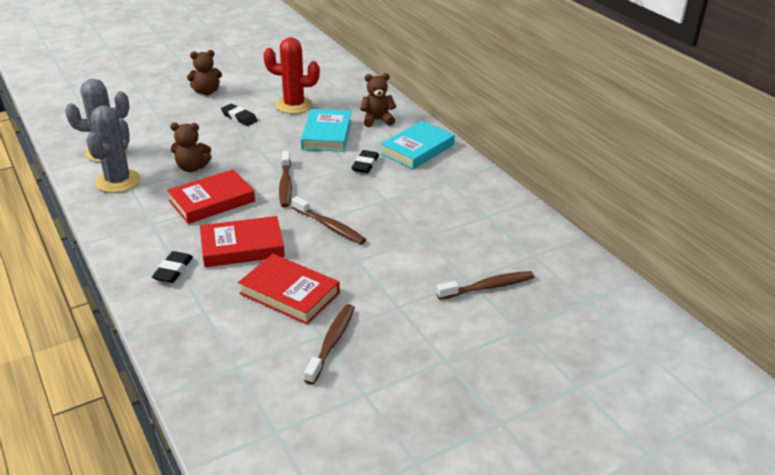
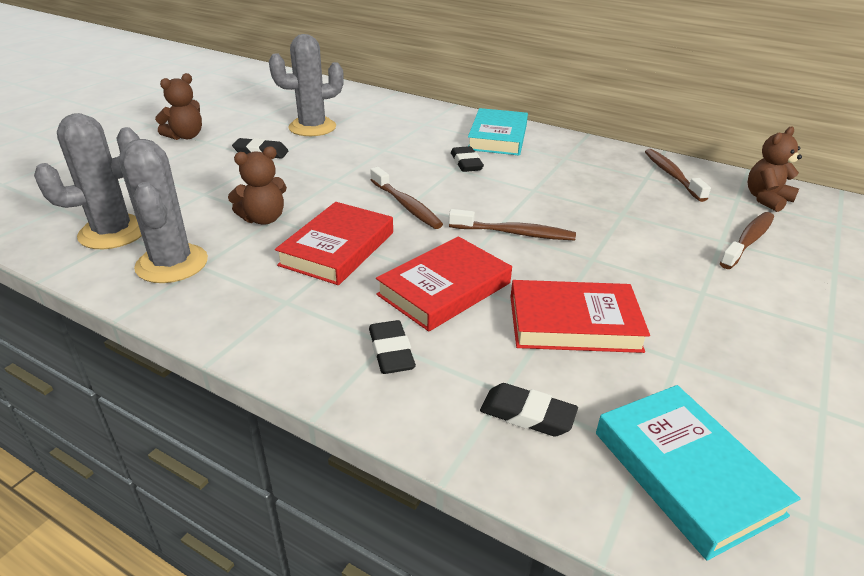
camera: 30 degrees left, 0 degrees up
(201, 327) = (527, 415): none -> black eraser
(294, 105) = (312, 127): red cactus -> grey cactus
(327, 134) = (386, 146): turquoise book -> turquoise book (686, 472)
(332, 342) = (700, 362): brown toothbrush -> brown toothbrush (671, 175)
(377, 120) = (422, 121): brown teddy bear -> brown teddy bear (766, 199)

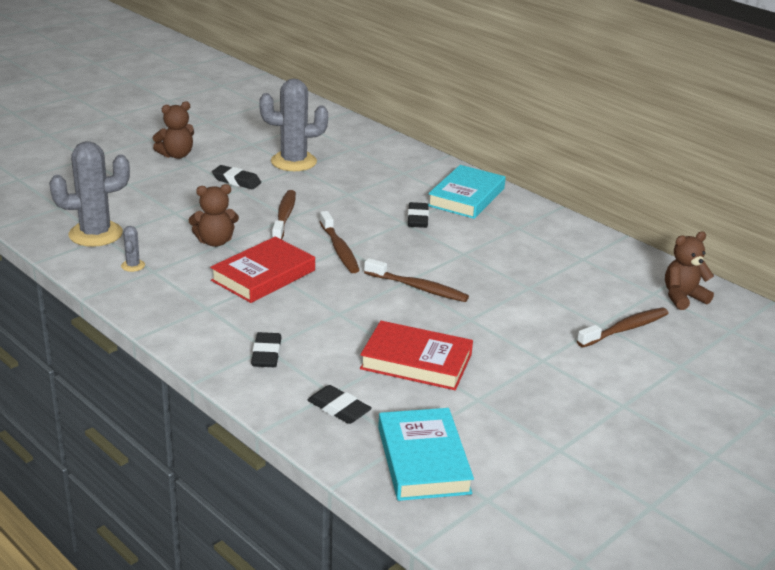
camera: 15 degrees right, 5 degrees down
(172, 264) = (133, 266): grey cactus -> grey cactus, size x0.43
(444, 289) = (331, 320): red book -> none
(671, 175) = (610, 260): brown toothbrush -> brown toothbrush (284, 216)

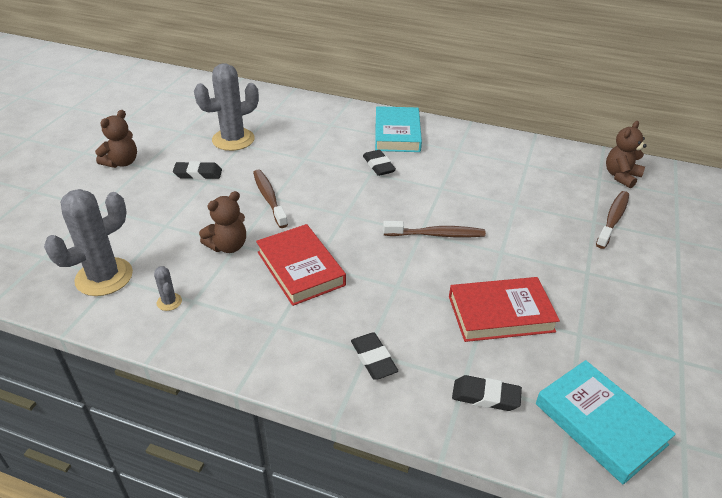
camera: 25 degrees left, 10 degrees up
(263, 275) = (300, 268): red book -> red book turned 45 degrees counterclockwise
(339, 249) = (342, 217): brown toothbrush -> none

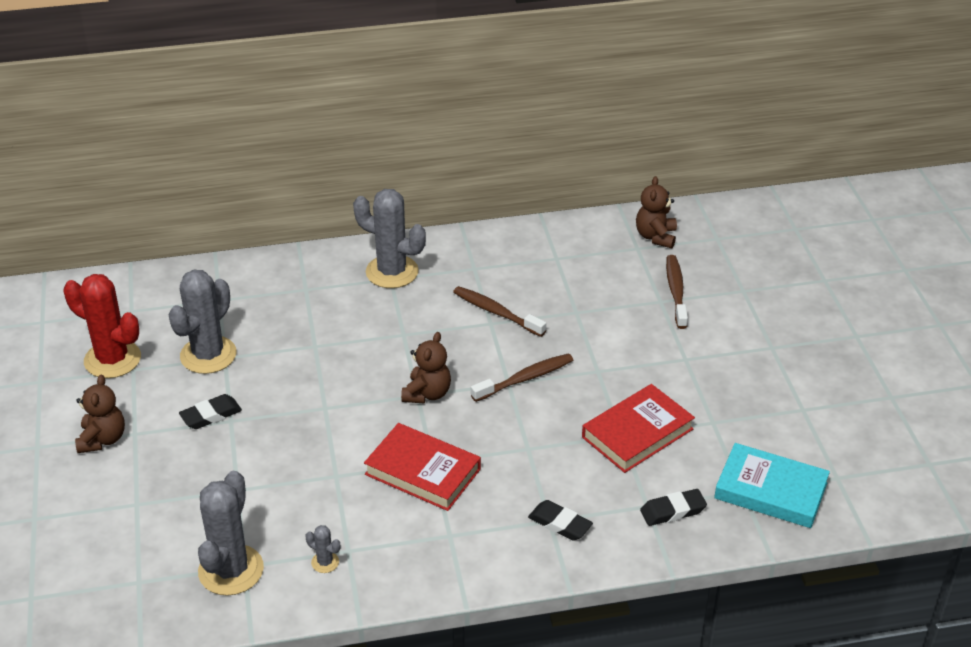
camera: 30 degrees left, 0 degrees up
(177, 122) = (112, 359): none -> red cactus
(228, 246) = (328, 481): brown teddy bear -> brown teddy bear (427, 394)
(269, 198) = (320, 410): brown toothbrush -> brown toothbrush (496, 312)
(378, 166) = (405, 322): black eraser -> none
(397, 133) = (392, 272): turquoise book -> grey cactus

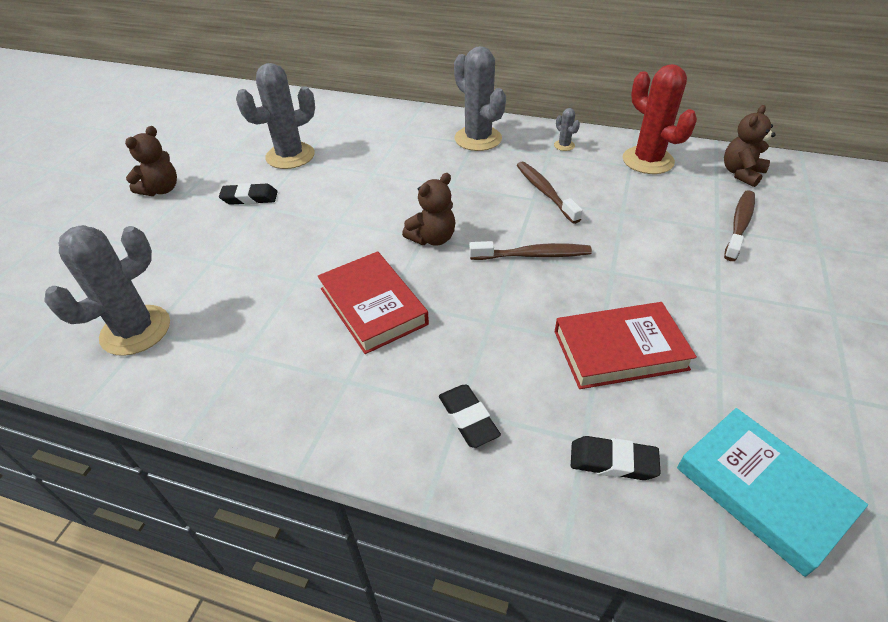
camera: 30 degrees right, 5 degrees up
(112, 359) = (225, 140): red cactus -> red cactus (647, 160)
(325, 562) = (214, 358): grey cactus -> grey cactus (564, 145)

